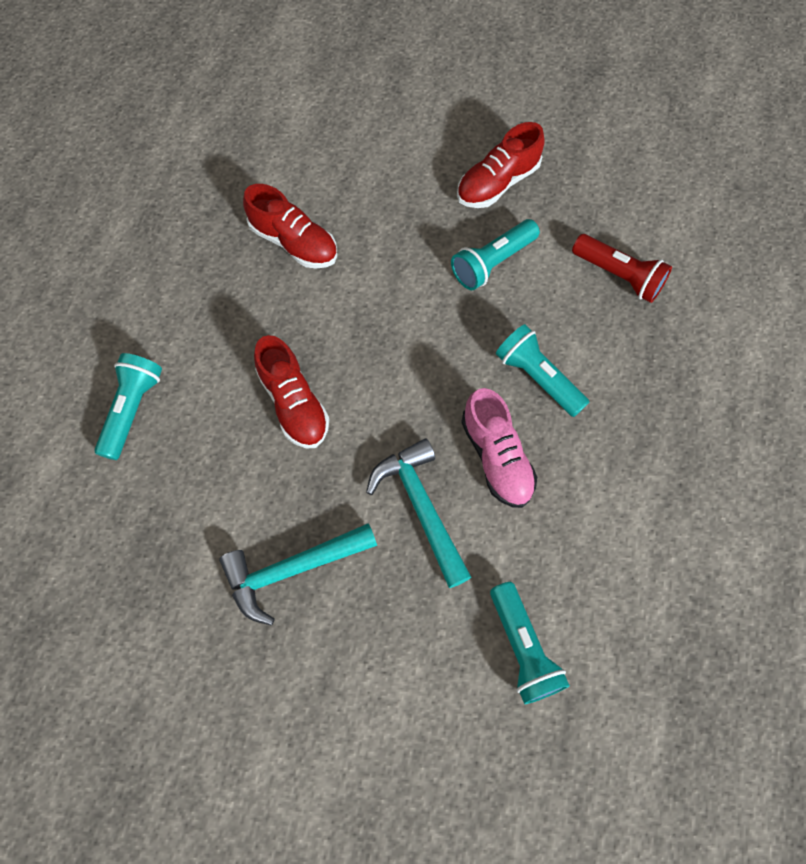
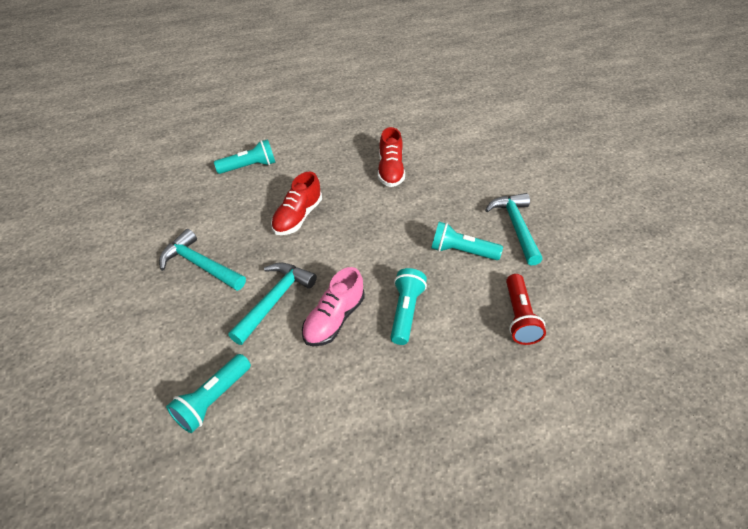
camera: 55 degrees right, 20 degrees down
(497, 183) = (516, 227): red shoe -> turquoise hammer

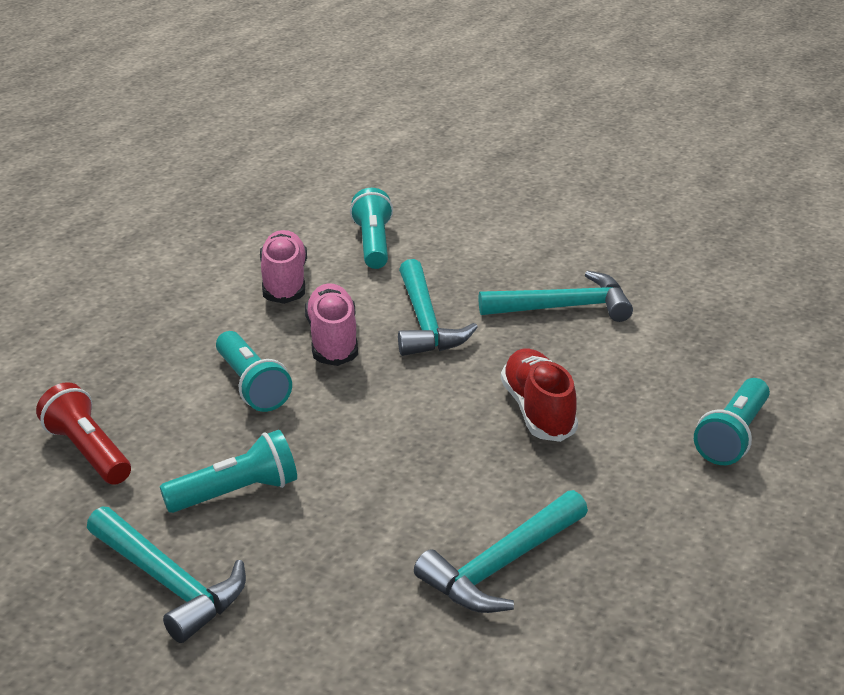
camera: 140 degrees right, 15 degrees down
(308, 397) = (284, 282): none -> pink shoe
(390, 171) = (501, 565): red shoe -> turquoise hammer

